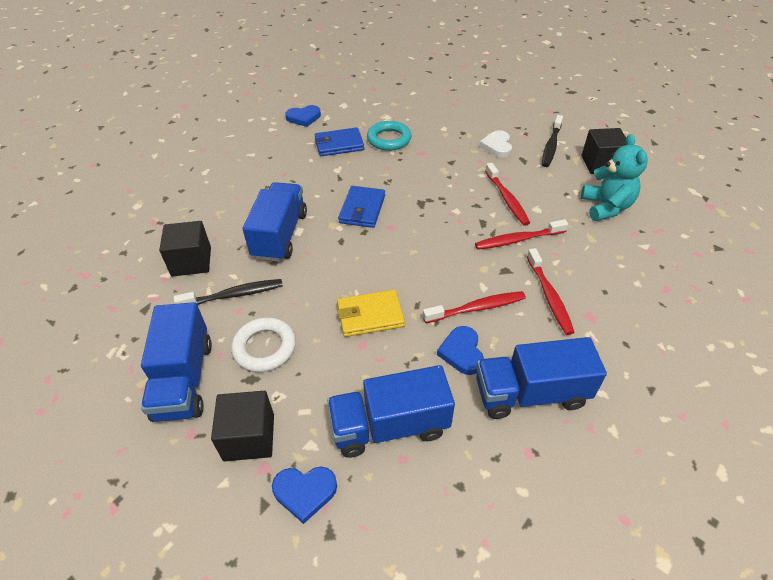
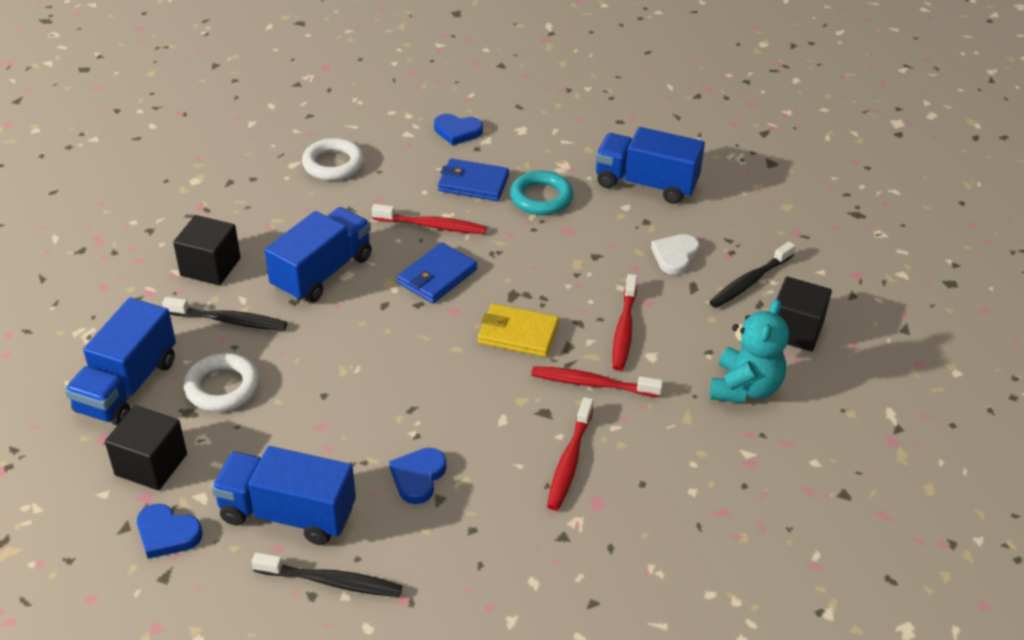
camera: 25 degrees right, 5 degrees down
(234, 162) = (333, 164): none -> white ring
(370, 315) = (352, 399): yellow wallet -> yellow wallet (518, 334)
(465, 466) = (331, 581): none -> black toothbrush
(476, 308) = (473, 439): red toothbrush -> red toothbrush (432, 225)
(530, 393) = (455, 548): blue truck -> blue truck (646, 184)

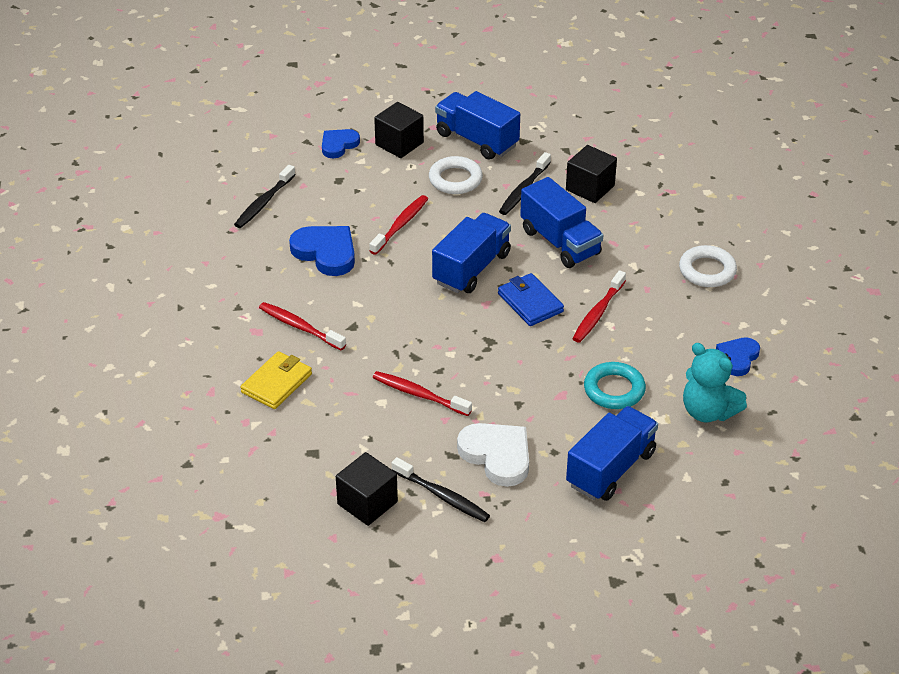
camera: 110 degrees right, 0 degrees up
(288, 514) = (327, 193): blue truck -> blue truck (471, 268)
(418, 477) = (326, 252): blue heart -> blue heart, size x1.57
(473, 183) = (650, 350): blue wallet -> none
(518, 334) = (442, 332): yellow wallet -> yellow wallet (276, 383)
(593, 384) = (368, 359): red toothbrush -> red toothbrush (400, 225)
(675, 256) = (497, 456): white heart -> white heart, size x1.57
(744, 388) = (319, 445): turquoise teddy bear -> turquoise teddy bear (708, 411)
(750, 281) = (442, 496): black toothbrush -> black toothbrush turned 150 degrees clockwise

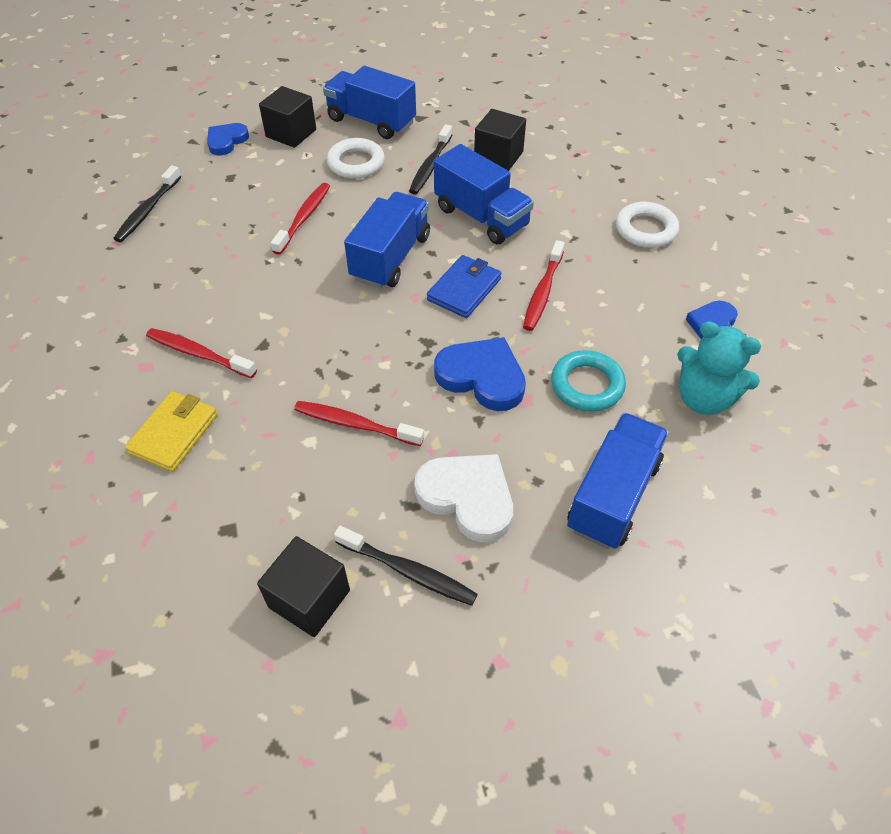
camera: 10 degrees left, 10 degrees up
(326, 252) = (222, 259): blue heart -> blue heart (482, 377)
(530, 302) = (464, 289): blue wallet -> blue wallet turned 75 degrees clockwise

